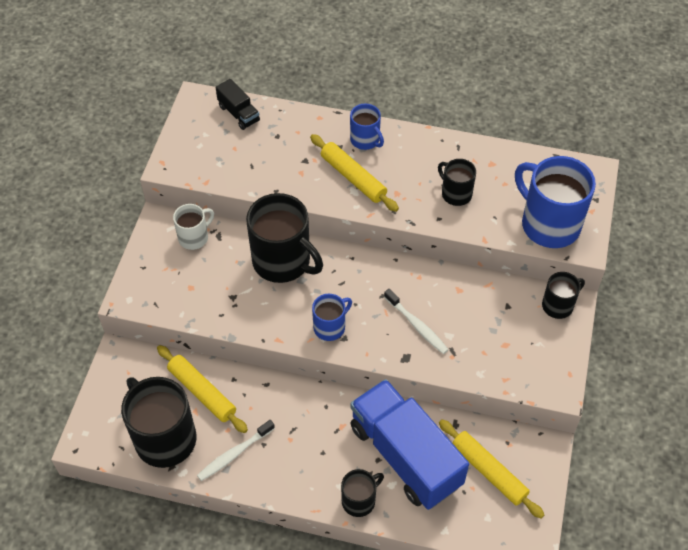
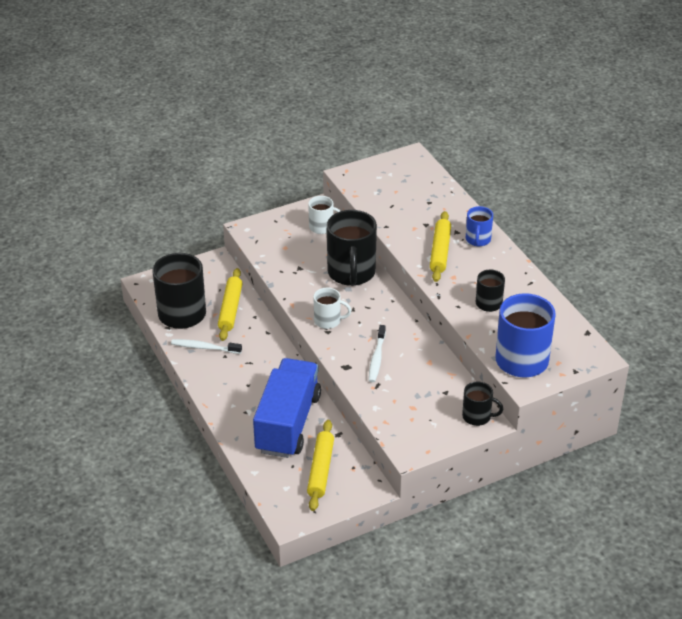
camera: 50 degrees right, 15 degrees down
(239, 113) = (424, 177): black truck -> none
(330, 327) = (328, 321): blue mug -> white mug
(359, 500) = (233, 420): black mug -> none

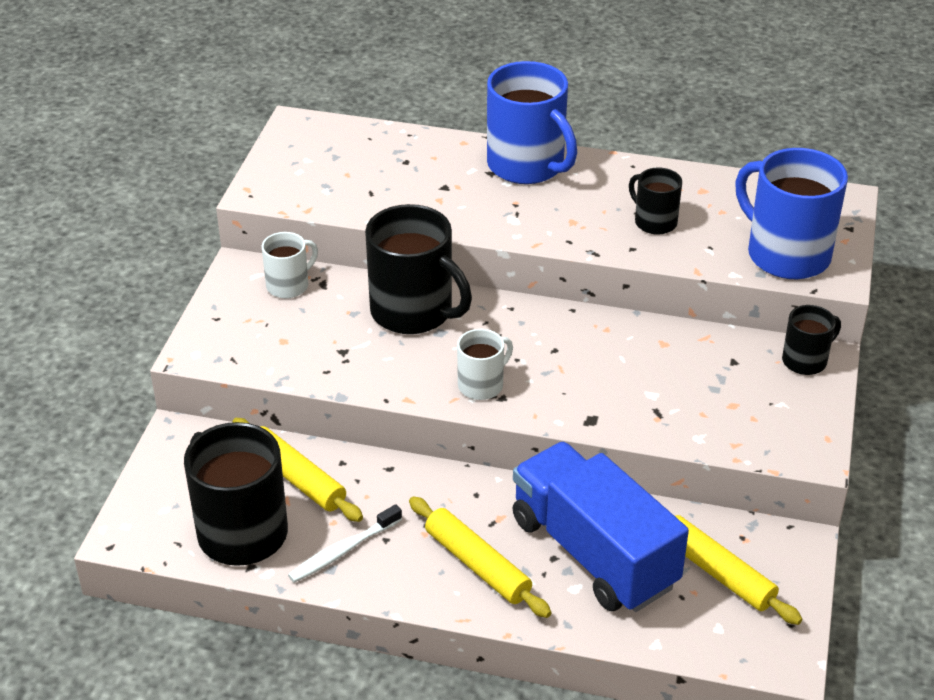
camera: 50 degrees left, 0 degrees up
(377, 358) = (605, 383): white toothbrush -> none
(440, 251) = (511, 205): yellow rolling pin -> yellow rolling pin (477, 565)
(478, 240) = (527, 166): blue mug -> blue mug, size x1.90

